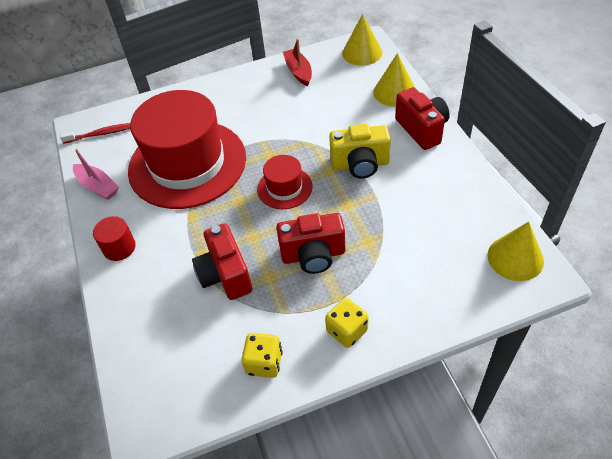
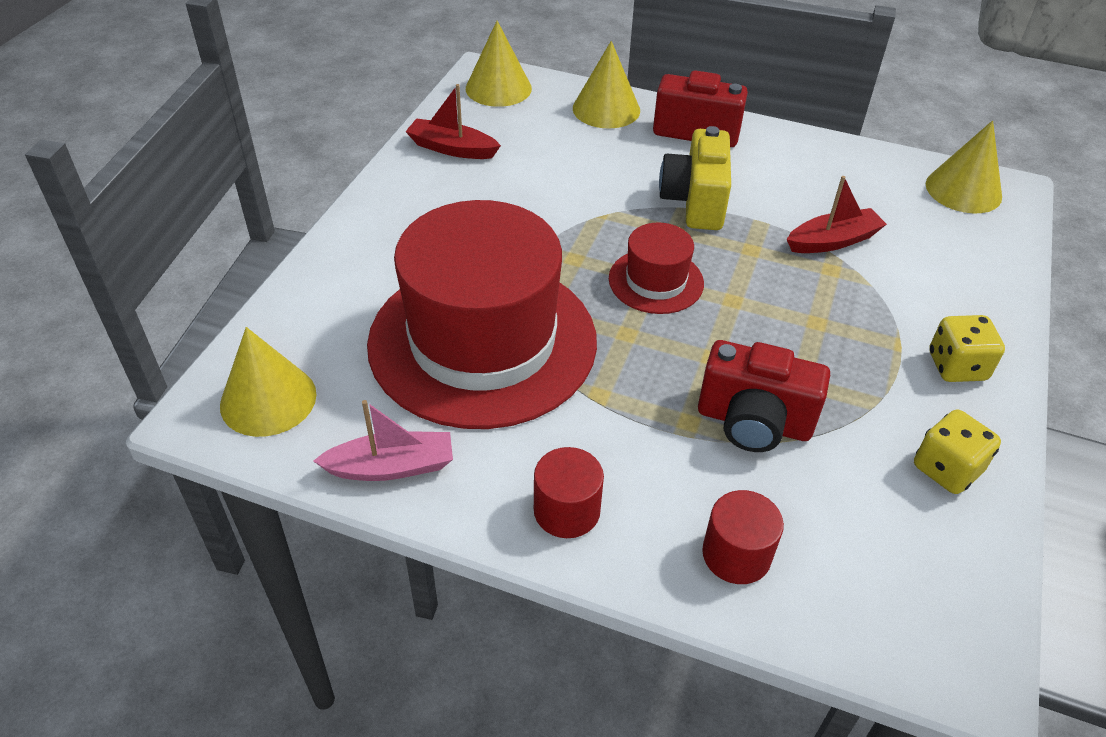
camera: 55 degrees left, 5 degrees down
(100, 134) = (268, 399): red toothbrush -> yellow cone
(141, 313) = (736, 554): none -> red cylinder
(313, 255) = (805, 324): red camera -> none
(360, 164) = (695, 202): yellow camera -> yellow camera turned 150 degrees clockwise
(393, 230) = (833, 241): none -> red boat

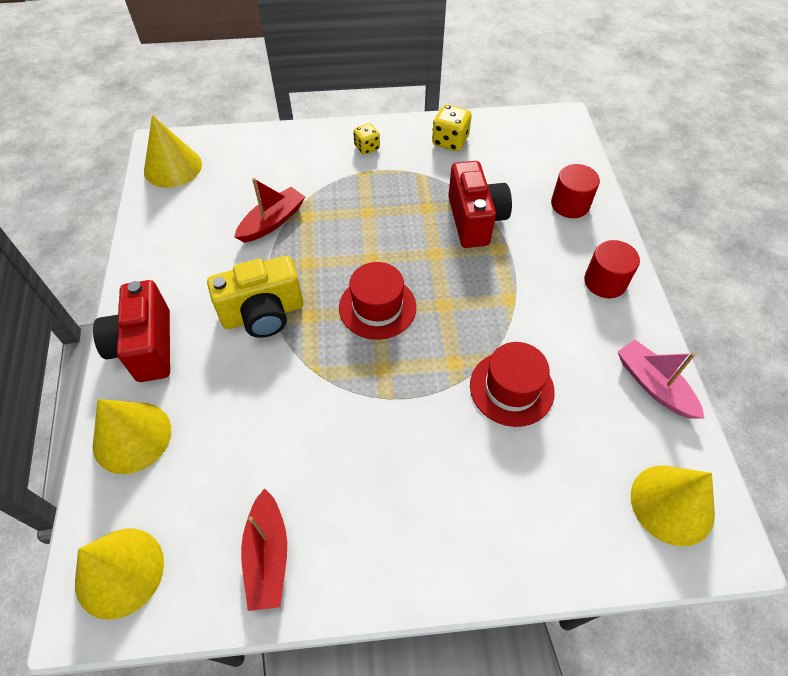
camera: 115 degrees left, 10 degrees up
(482, 341) = (511, 388): red hat -> red hat, size x0.45
(833, 241) = (272, 222): red boat -> red boat turned 90 degrees clockwise
(956, 366) = (367, 147): yellow dice -> yellow dice, size x0.66

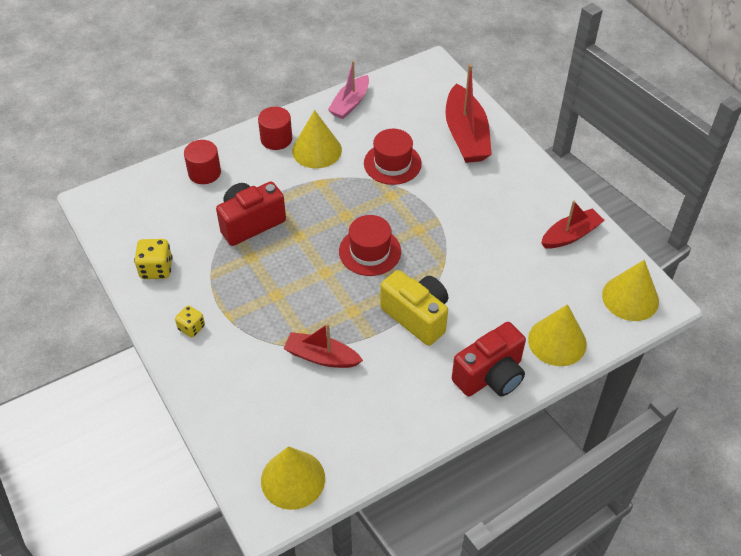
camera: 115 degrees left, 5 degrees down
(533, 513) = (466, 135): none -> red boat
(672, 504) = (423, 86): yellow cone -> yellow cone (317, 150)

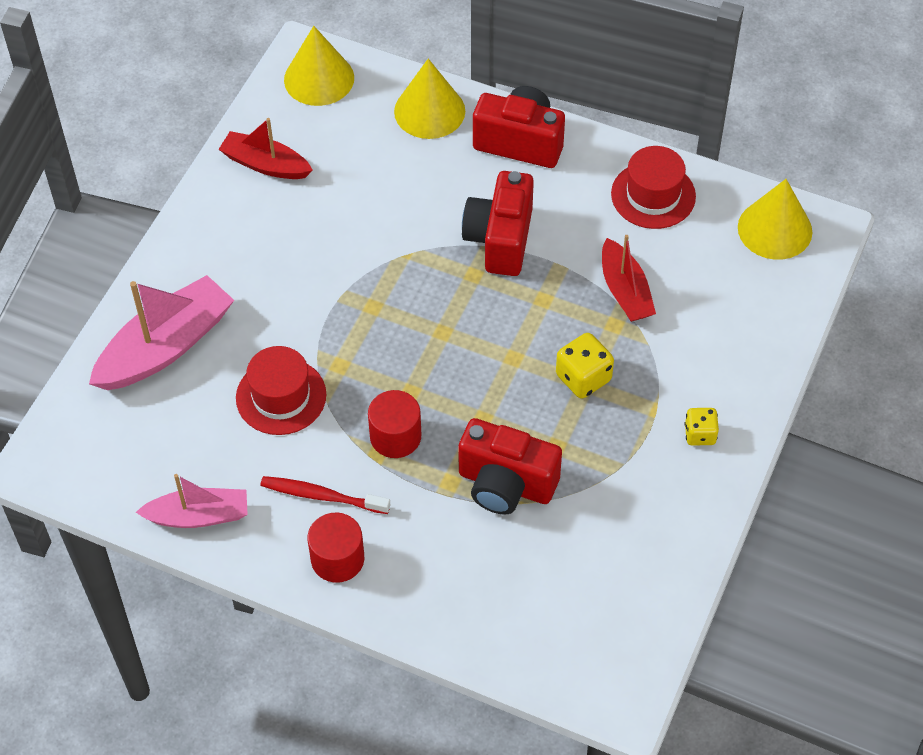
camera: 125 degrees left, 5 degrees up
(156, 269) = (658, 533): yellow dice -> yellow dice (583, 378)
(204, 172) = (467, 600): red cylinder -> red cylinder (395, 436)
(317, 150) = (322, 496): yellow cone -> red toothbrush
(370, 251) = (446, 334): red hat -> red hat (653, 195)
(417, 316) = (500, 239): yellow camera -> red camera
(466, 135) = (166, 347): red boat -> pink boat

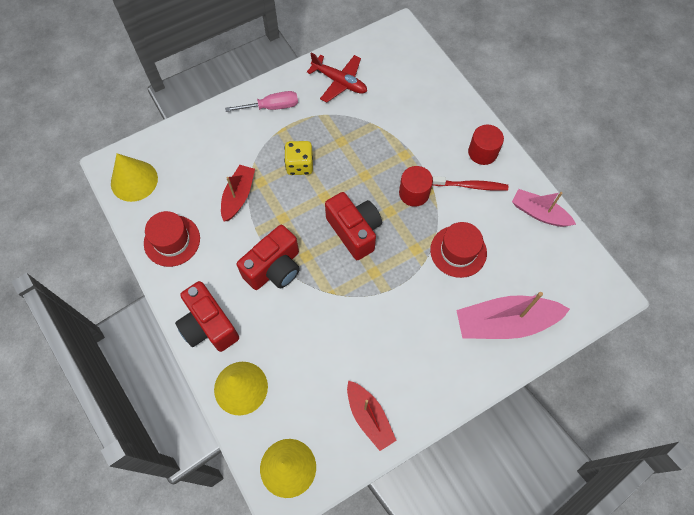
camera: 145 degrees left, 10 degrees up
(322, 496) = (471, 186): red toothbrush -> red toothbrush turned 45 degrees counterclockwise
(506, 484) = (379, 138): red camera -> red camera (354, 231)
(638, 537) = (339, 82): none -> red plane
(700, 434) = (272, 107): yellow dice -> pink screwdriver

